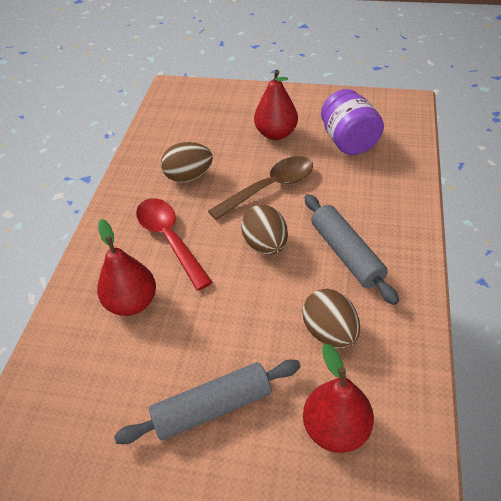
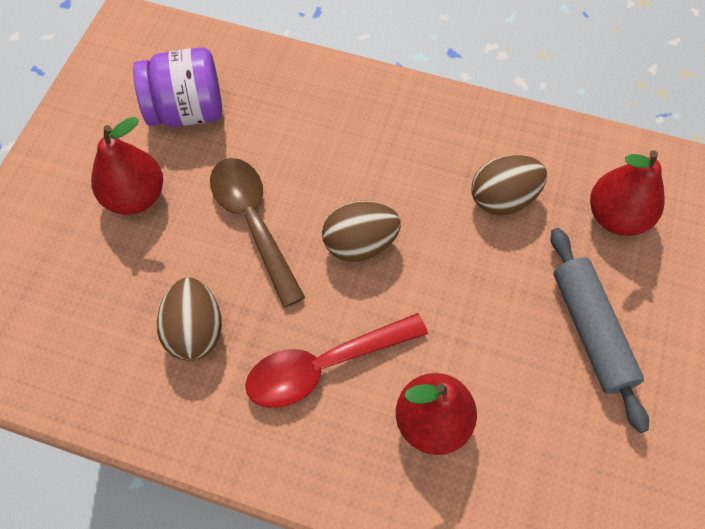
camera: 85 degrees left, 15 degrees up
(346, 254) = (393, 159): grey rolling pin -> none

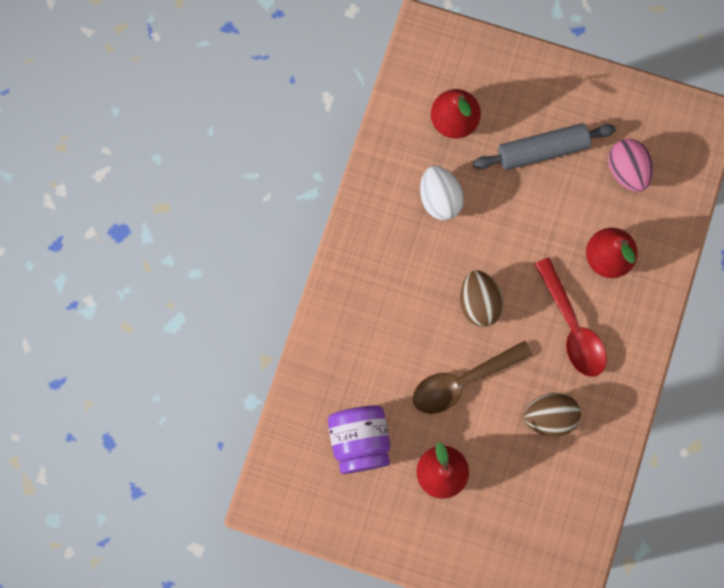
camera: 90 degrees left, 15 degrees up
(503, 199) = (440, 198): brown egg -> white egg
(576, 457) = (627, 170): none -> pink egg

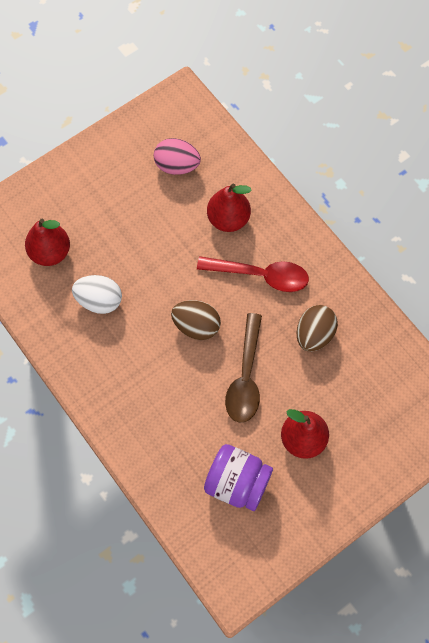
camera: 55 degrees left, 10 degrees down
(542, 150) = (119, 209): grey rolling pin -> none

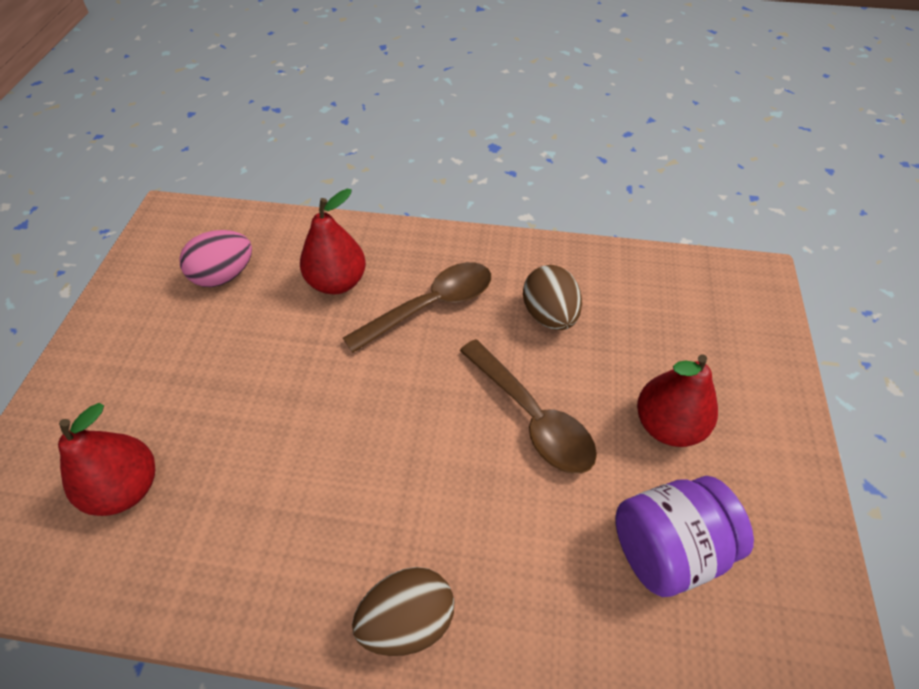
camera: 45 degrees left, 15 degrees down
(99, 301) = (257, 489): white egg -> none
(196, 326) = (415, 412): brown egg -> brown egg (407, 620)
(260, 275) = (430, 306): red spoon -> brown spoon

